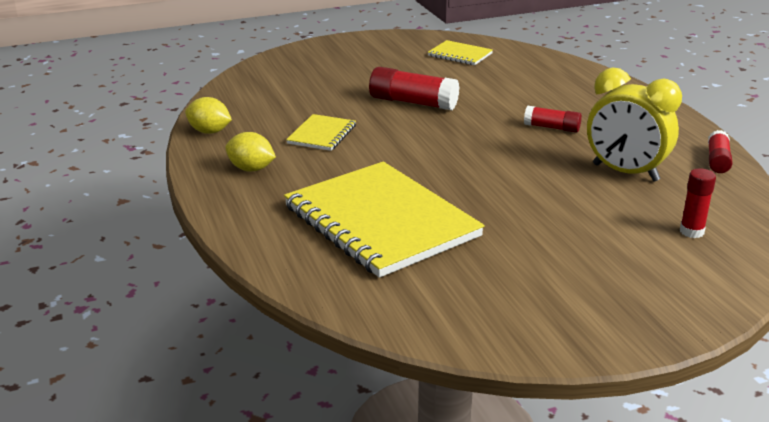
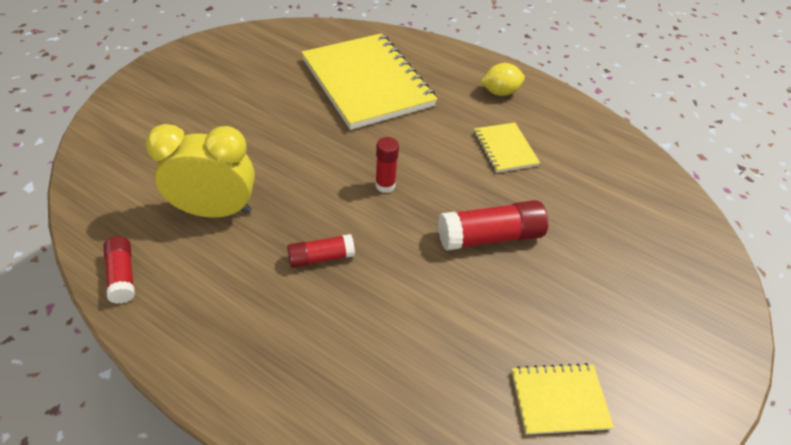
camera: 140 degrees right, 20 degrees up
(209, 132) = (582, 115): yellow lemon -> none
(380, 221) = (367, 82): yellow notebook -> yellow notebook turned 45 degrees clockwise
(691, 232) = (141, 157): red glue stick -> red glue stick (385, 185)

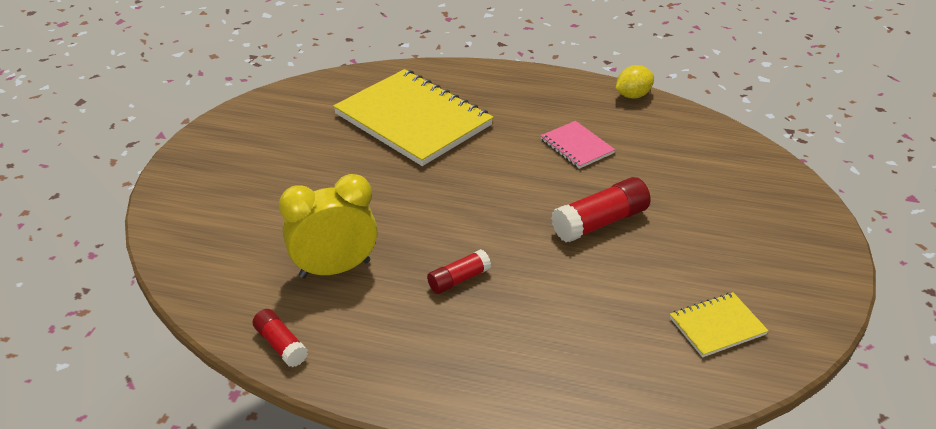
camera: 15 degrees left, 10 degrees down
(385, 185) = (483, 205): red glue stick -> none
(499, 92) = (546, 98): yellow lemon -> yellow lemon (632, 95)
(504, 149) = (576, 146): yellow notebook -> pink notebook

